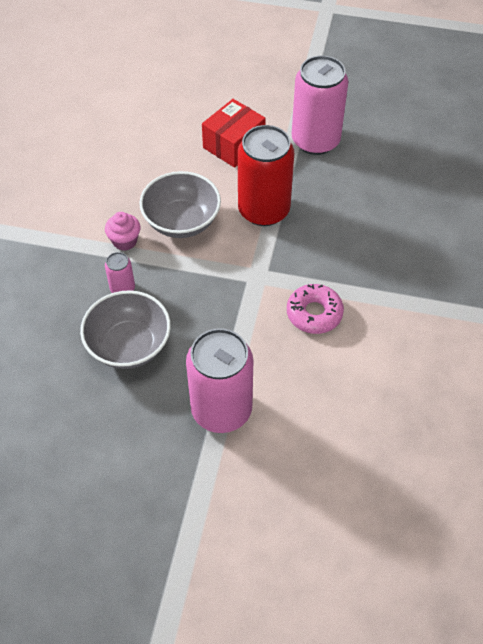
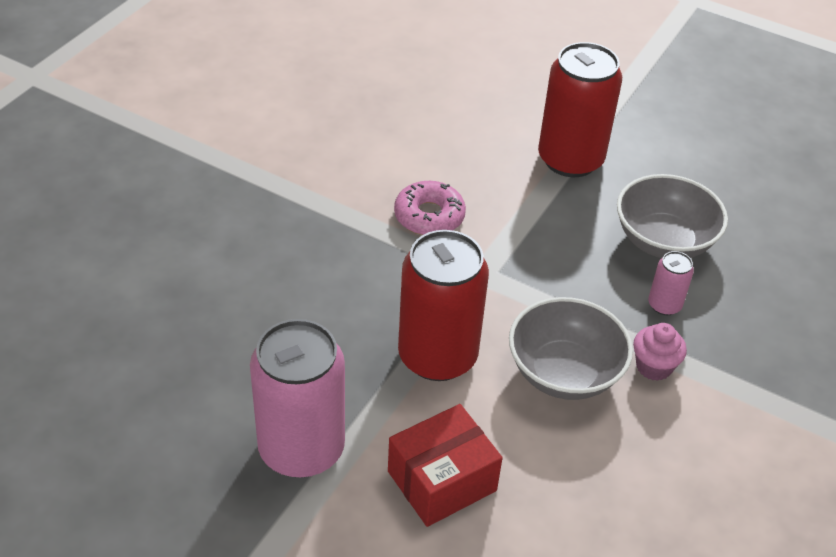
camera: 165 degrees left, 10 degrees down
(221, 409) = (570, 159): pink can -> red can

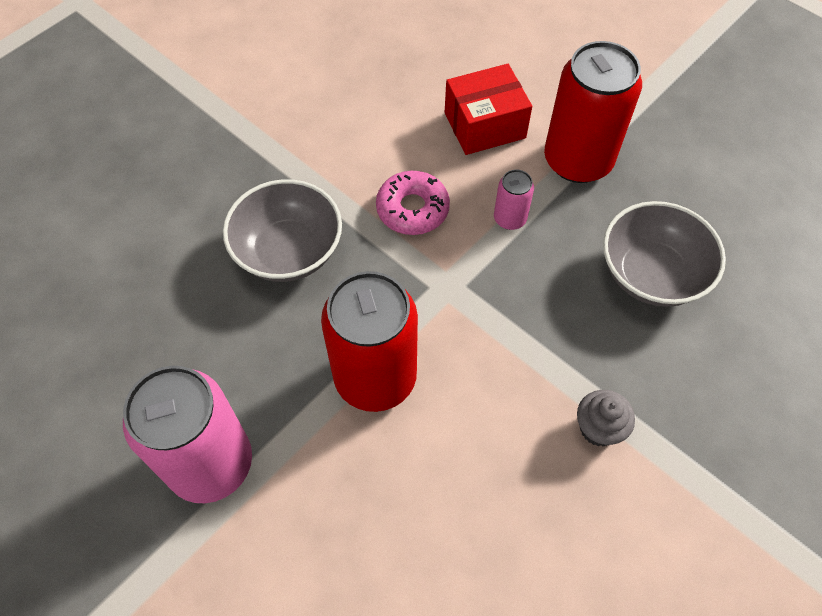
camera: 15 degrees right, 15 degrees up
(442, 481) = (338, 528): red box -> red box (484, 125)
(564, 373) = (500, 419): grey bowl -> grey bowl (288, 251)
(653, 366) = (598, 428): pink cupcake -> grey cupcake
(664, 305) = (631, 353): pink can -> pink can (510, 218)

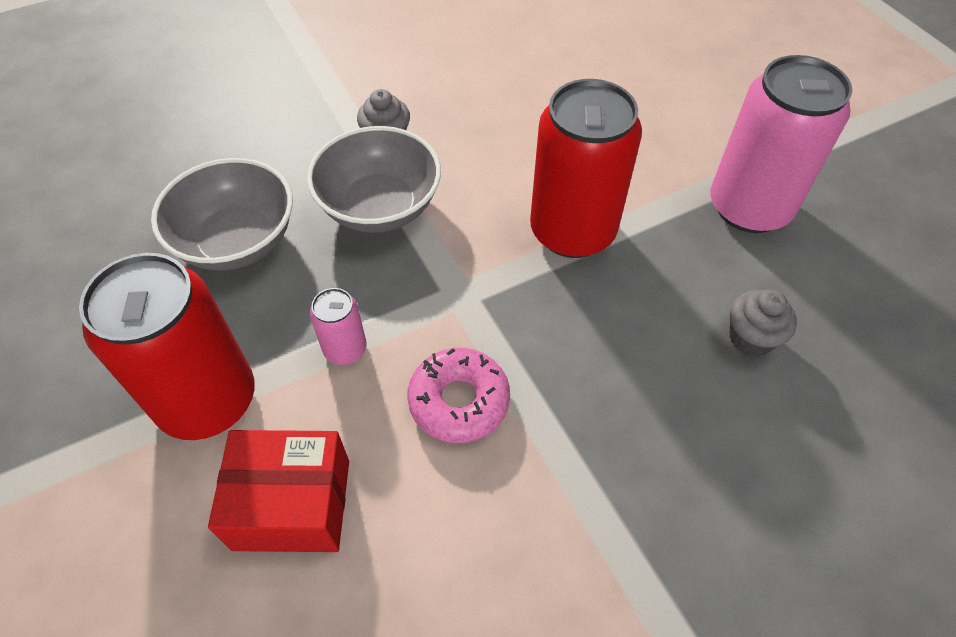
camera: 160 degrees left, 5 degrees down
(206, 321) = (750, 338): none -> grey cupcake
(288, 251) = (637, 394): grey bowl -> grey bowl (380, 207)

